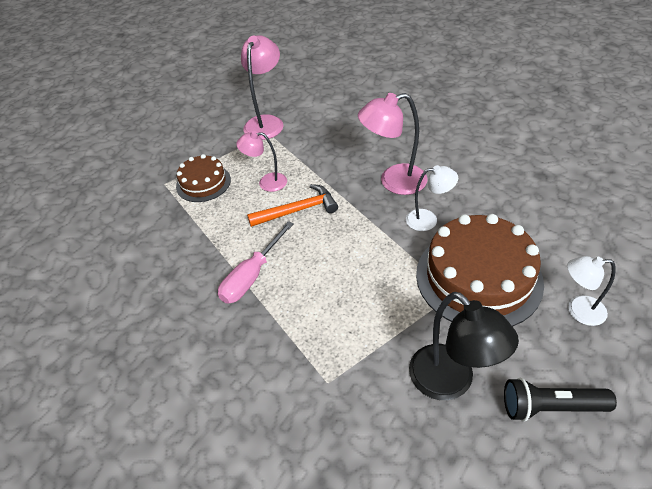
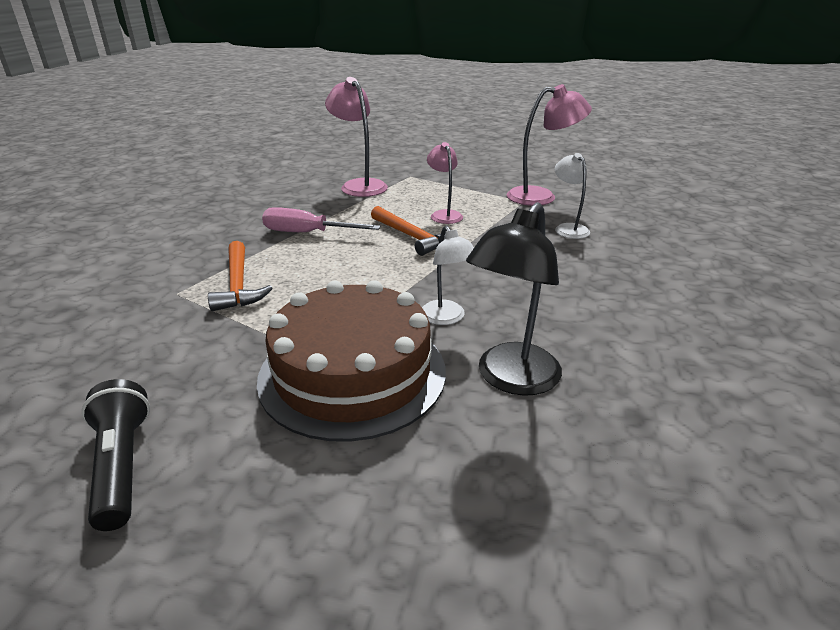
camera: 65 degrees right, 15 degrees down
(203, 183) = (422, 189): brown cake -> none
(331, 334) = (238, 285): none -> orange hammer
(393, 181) = (503, 283): pink lamp -> pink lamp (359, 185)
(450, 382) = (171, 371): black lamp -> black lamp (511, 379)
(578, 310) = (312, 487): white lamp -> white lamp (568, 228)

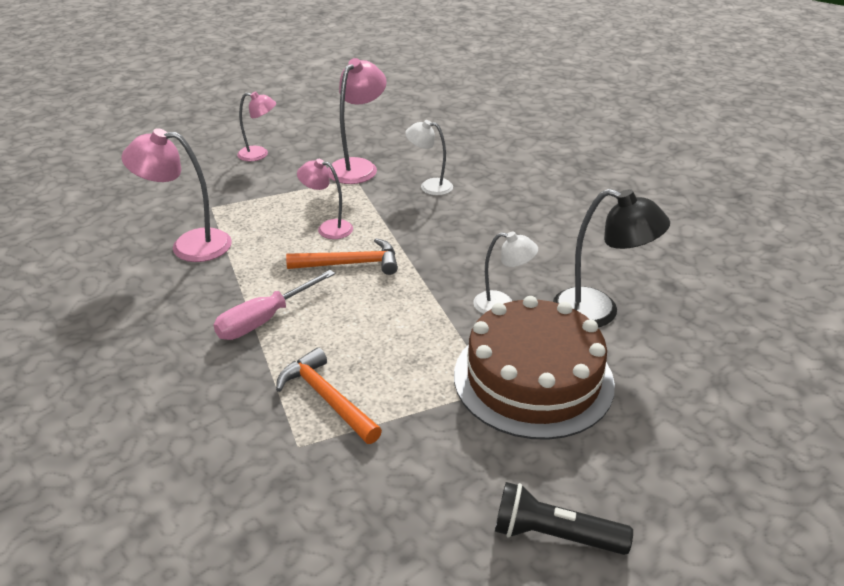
camera: 55 degrees left, 5 degrees up
(238, 285) = (326, 398): orange hammer -> orange hammer turned 150 degrees counterclockwise
(494, 166) = (259, 154): none -> pink lamp
(511, 379) = (599, 312): black lamp -> black lamp turned 45 degrees counterclockwise

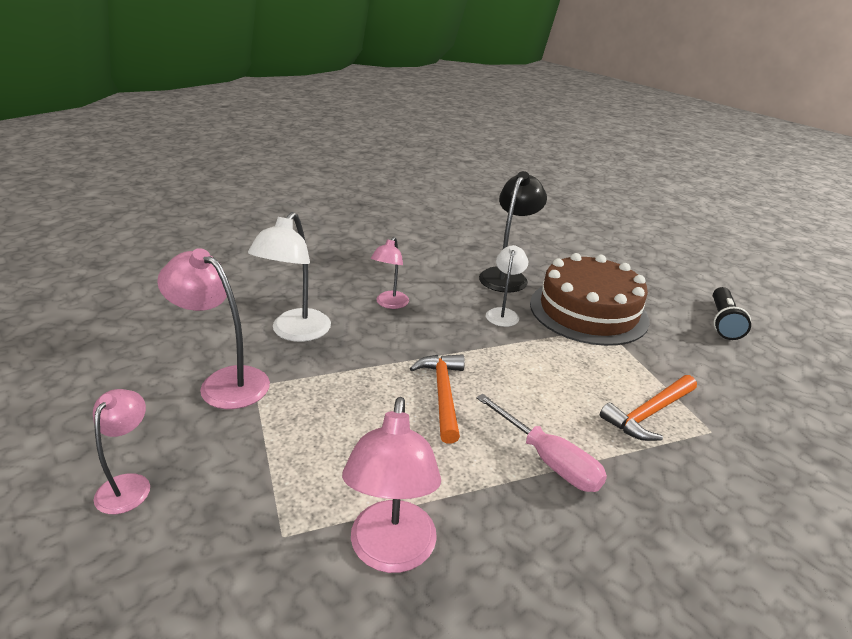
camera: 90 degrees left, 5 degrees down
(328, 228) = (368, 410): pink lamp -> pink lamp (389, 304)
(429, 186) = (295, 332): white lamp -> white lamp, size x1.60

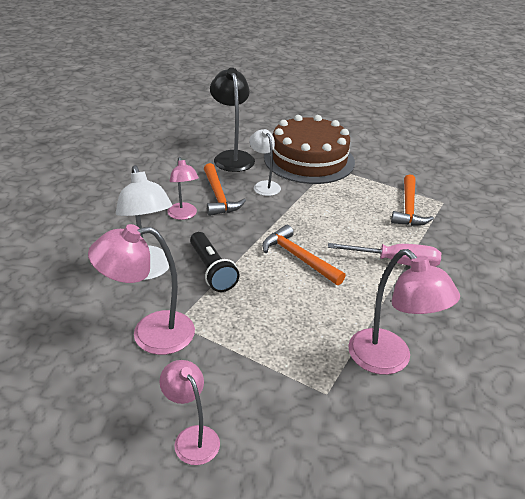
camera: 40 degrees left, 5 degrees up
(444, 303) = (218, 196): none -> orange hammer
(723, 322) = (381, 133): black flashlight -> black flashlight (212, 270)

